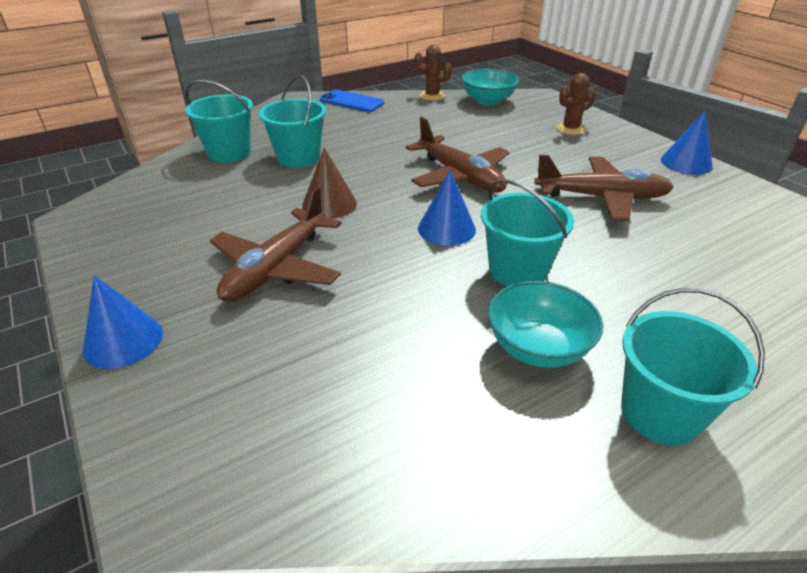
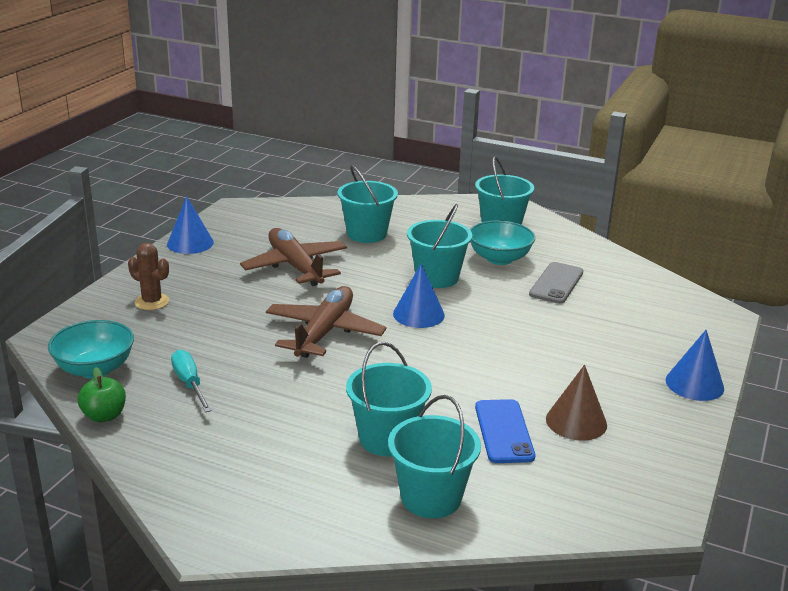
camera: 125 degrees left, 10 degrees down
(276, 268) = (557, 363): brown plane -> none
(329, 204) = (450, 378): brown cone -> brown cone (576, 421)
(351, 102) = (179, 476): blue phone -> blue phone (504, 431)
(426, 365) = (556, 283): none -> grey phone
(432, 96) = (104, 416): brown cactus -> green apple
(440, 120) = (189, 384): none -> turquoise screwdriver
(674, 266) = (367, 234): none -> turquoise bucket

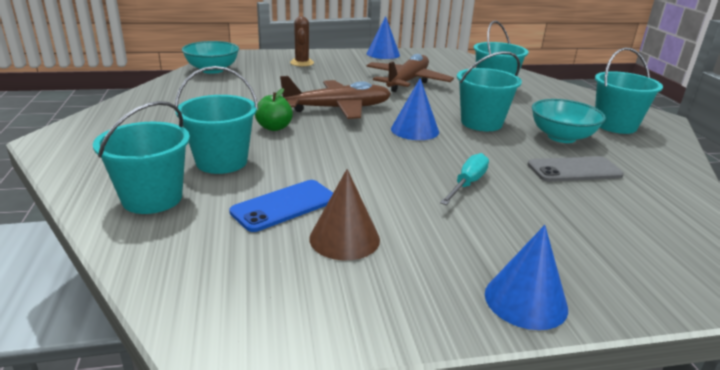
camera: 55 degrees right, 0 degrees up
(104, 416) = (166, 83): green apple -> green apple (274, 127)
(189, 384) = (224, 92): turquoise screwdriver -> turquoise screwdriver (467, 184)

